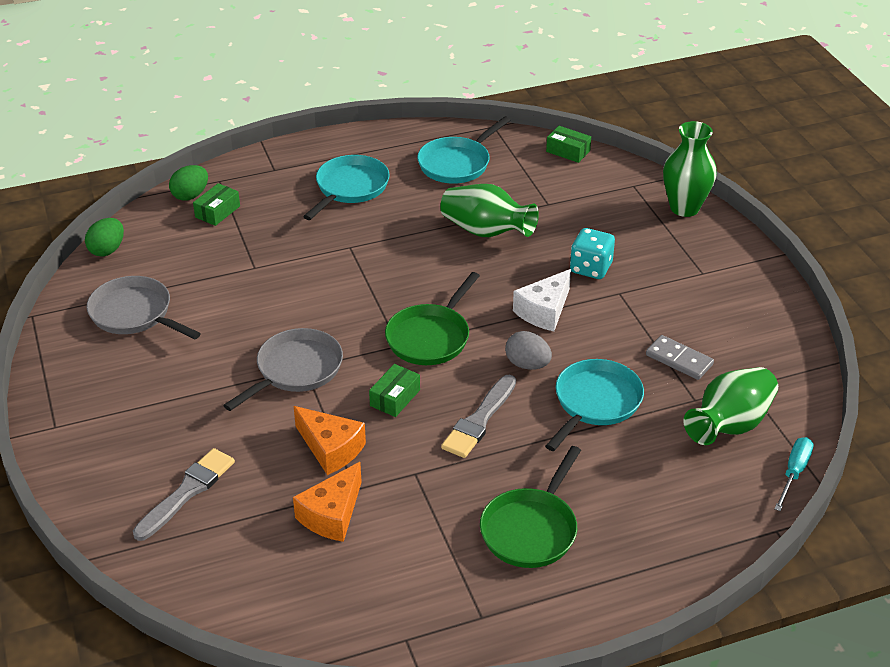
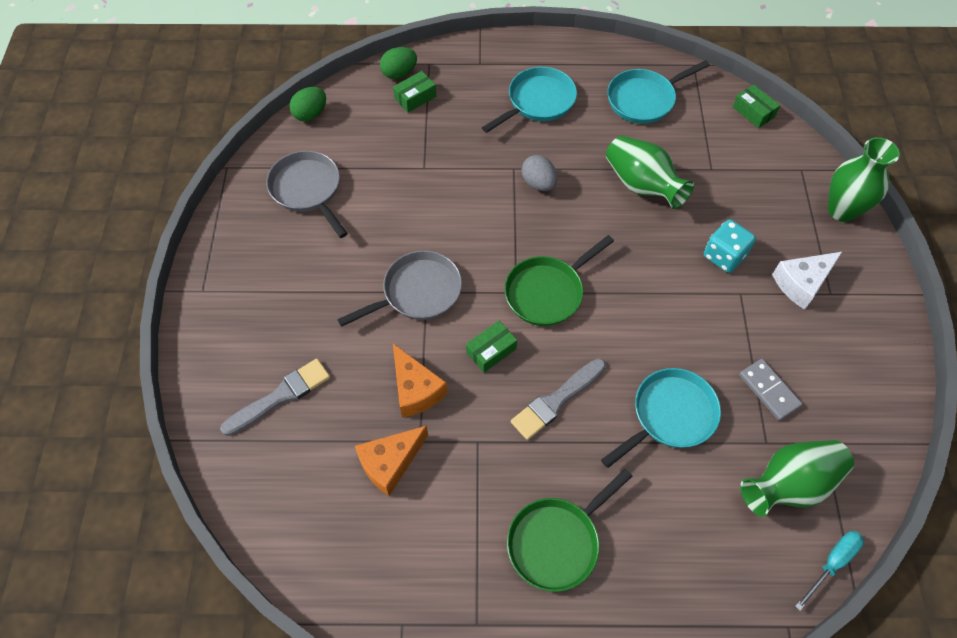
camera: 20 degrees right, 20 degrees up
(527, 364) = (623, 351): grey egg -> grey egg (538, 183)
(544, 311) = (662, 293): white cheese -> white cheese (801, 283)

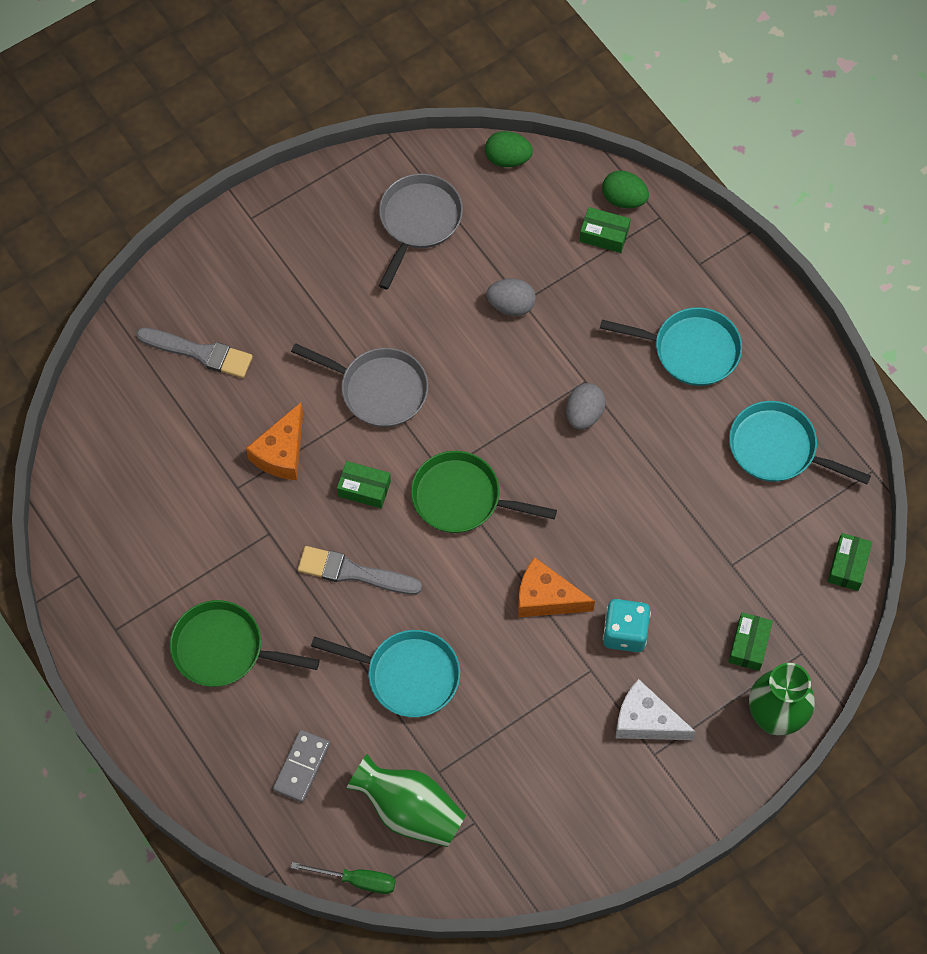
camera: 55 degrees right, 5 degrees up
(390, 463) = (201, 478): orange cheese -> orange cheese (546, 597)
(421, 175) = (511, 305): none -> grey egg
(642, 185) = (656, 510): green vase -> none
(769, 390) = (496, 748): grey domino -> grey domino (302, 767)
(778, 193) = (749, 645): none -> green box
(832, 563) = (356, 880): turquoise screwdriver -> green screwdriver

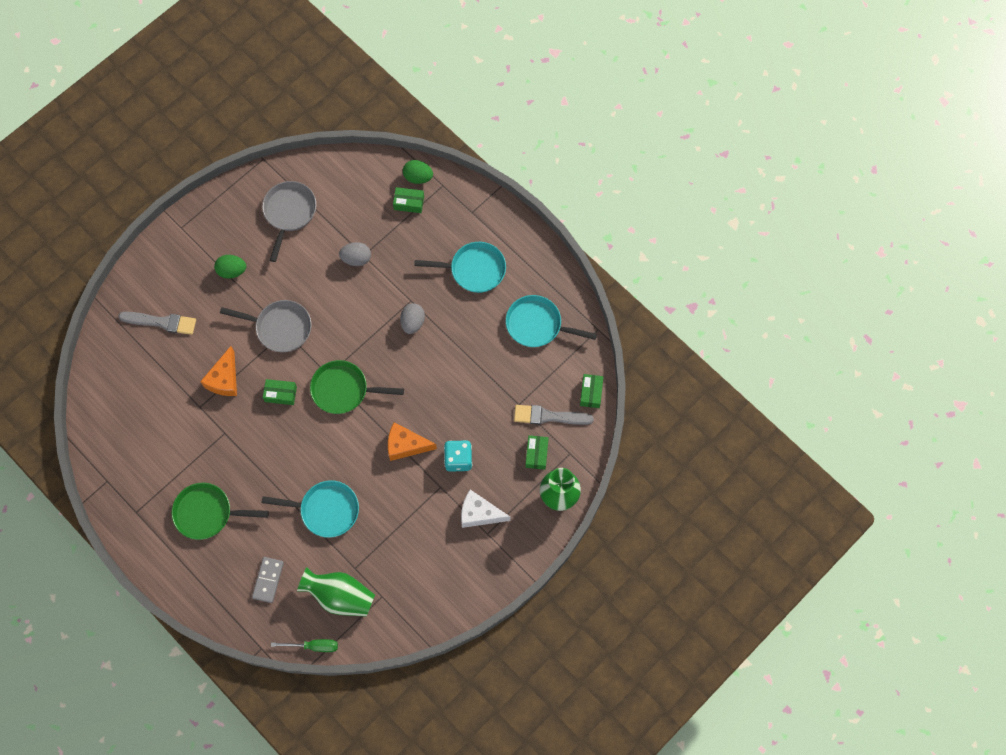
camera: 10 degrees left, 5 degrees up
(353, 572) = (282, 449): grey brush -> grey brush (549, 416)
(508, 159) = (340, 162): green egg -> green egg (232, 271)

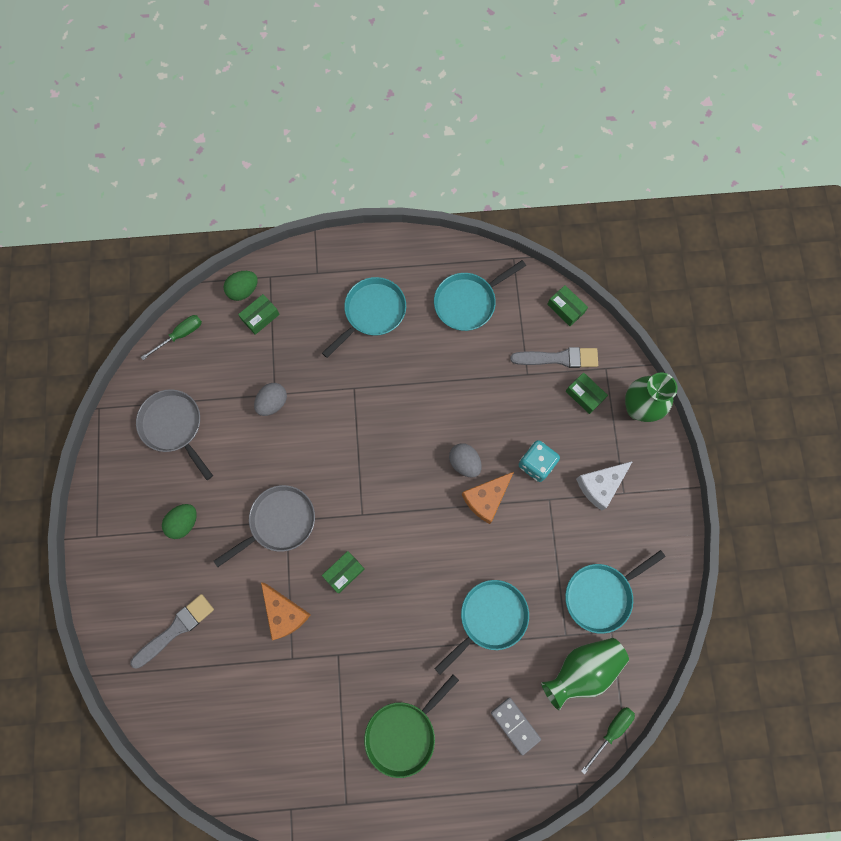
camera: 50 degrees left, 5 degrees up
(344, 390) = (388, 512): green pan -> none
(353, 165) = (180, 335): none -> green screwdriver
(401, 571) = (601, 595): none -> turquoise pan
(413, 322) = (376, 402): grey egg -> grey egg (464, 463)
(549, 416) = (559, 358): grey brush -> grey brush turned 135 degrees counterclockwise

